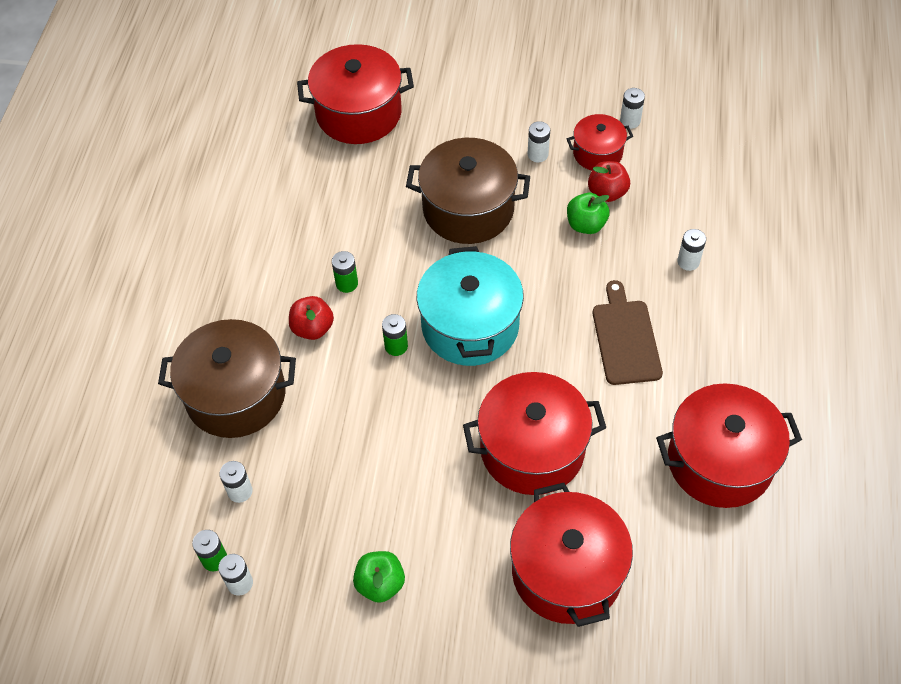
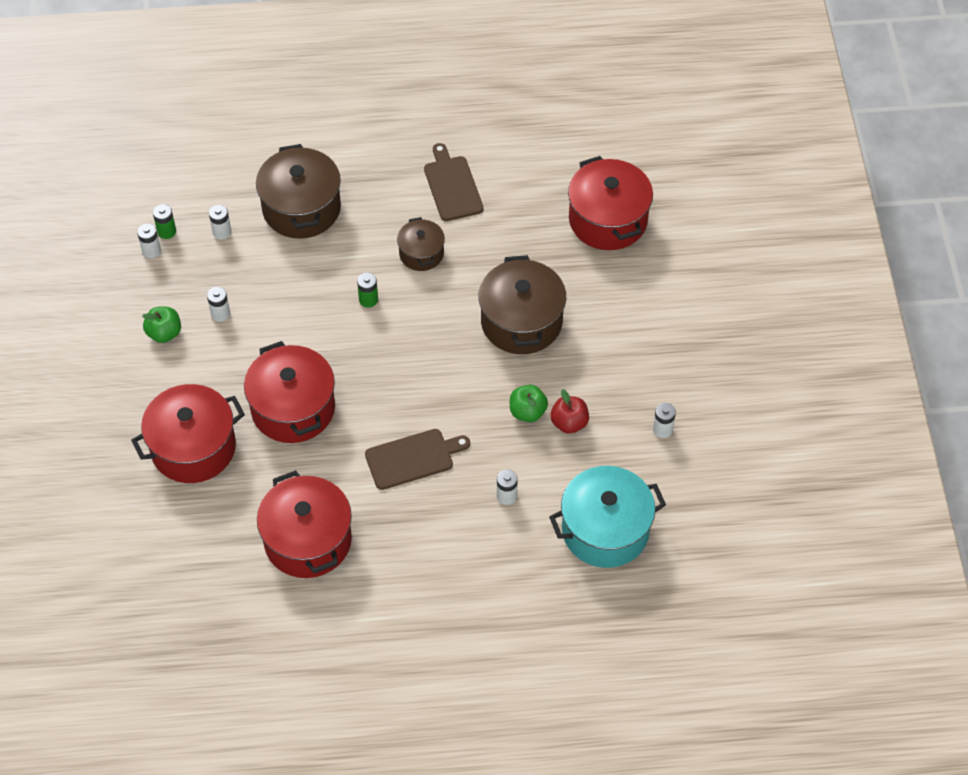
camera: 75 degrees right, 0 degrees up
(261, 238) = (452, 186): none -> brown cutting board
(312, 328) = (372, 241): red apple -> none
(347, 283) = (421, 253): green battery -> brown pot
(470, 326) = (399, 346): turquoise pot -> turquoise pot (605, 530)
(537, 154) = (599, 362): white battery -> white battery (220, 314)
(597, 153) = (614, 409): red pot -> none

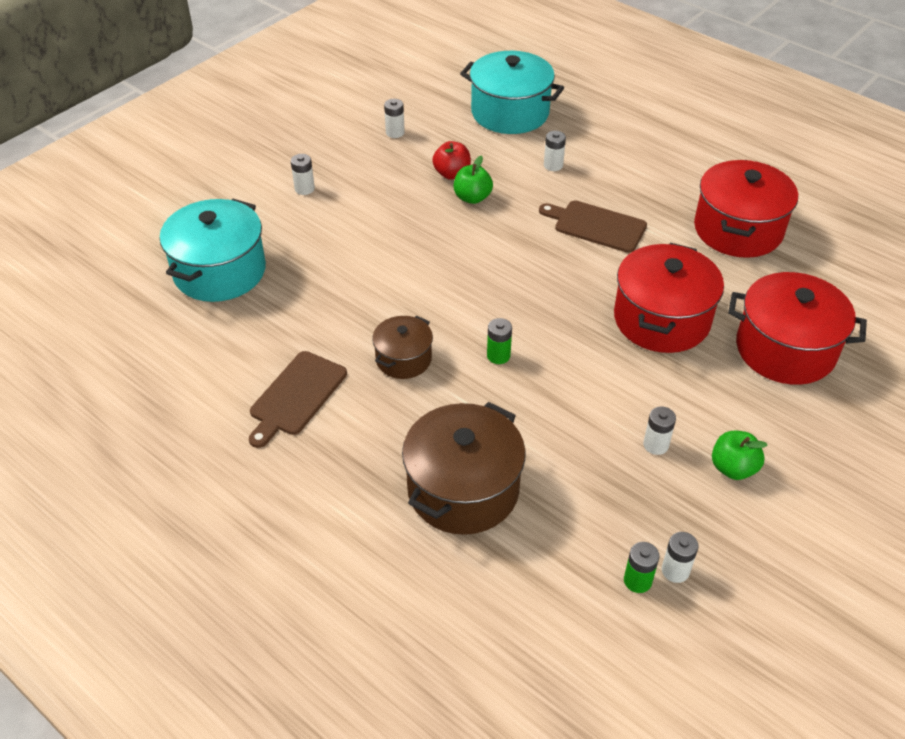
camera: 135 degrees left, 10 degrees down
(222, 232) = (574, 530): white battery -> white battery (304, 189)
(521, 322) = (394, 252): brown pot -> none
(608, 220) = (220, 271): red pot -> turquoise pot

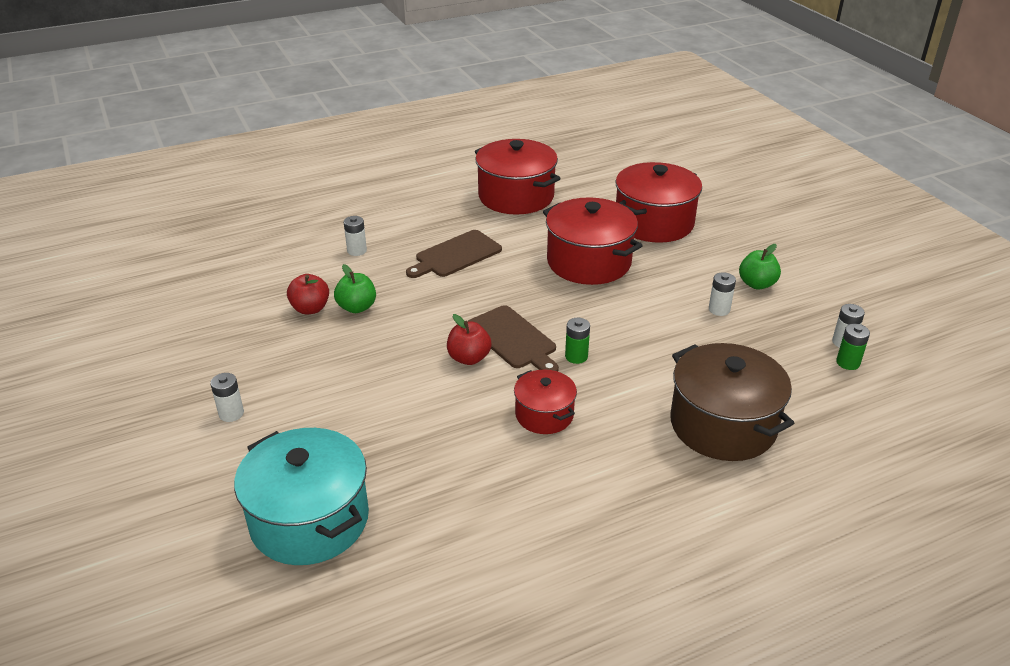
camera: 65 degrees left, 10 degrees down
(296, 396) = (550, 505): brown cutting board -> brown cutting board (513, 339)
(395, 133) = (207, 325): white battery -> none
(403, 359) = (544, 415): brown pot -> red pot
(449, 287) = (469, 358): none -> red apple
(510, 113) = (257, 249): turquoise pot -> none

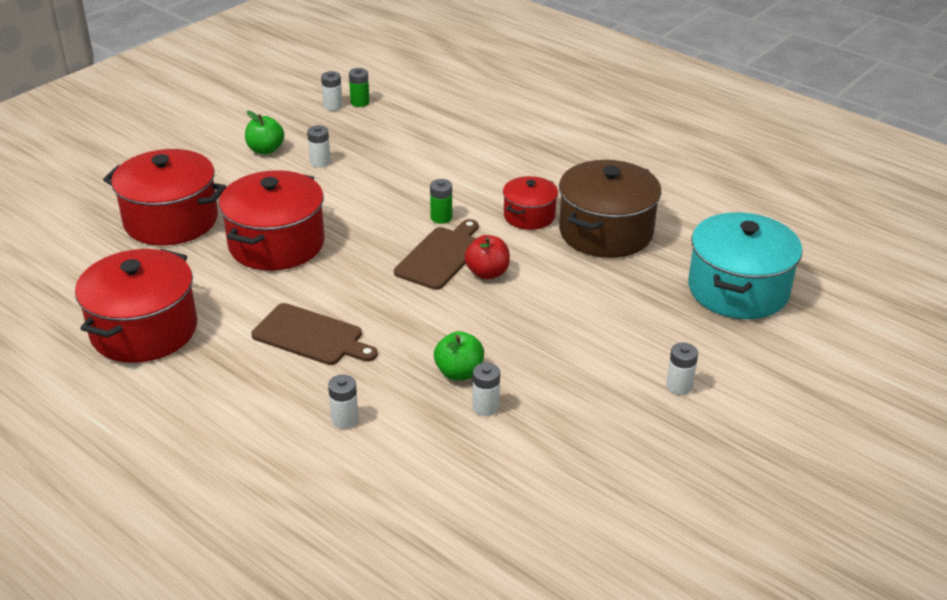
camera: 115 degrees left, 0 degrees up
(310, 309) = (485, 407): red apple -> white battery
(722, 425) = (475, 141): brown pot -> brown pot (606, 232)

